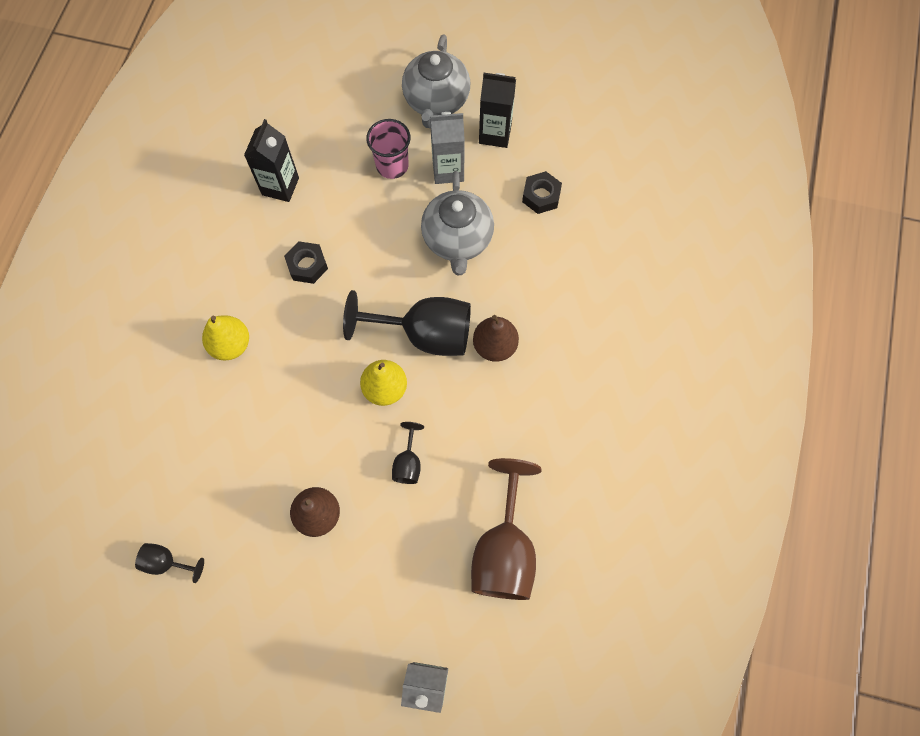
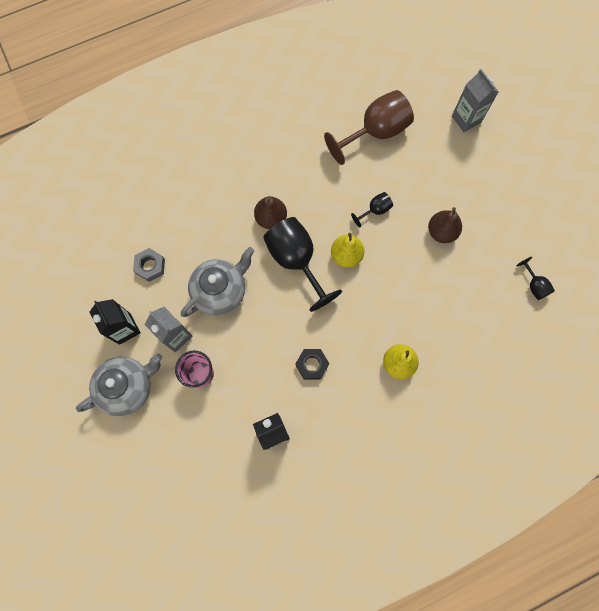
camera: 130 degrees left, 5 degrees up
(541, 196) = (150, 266): black nut -> grey nut

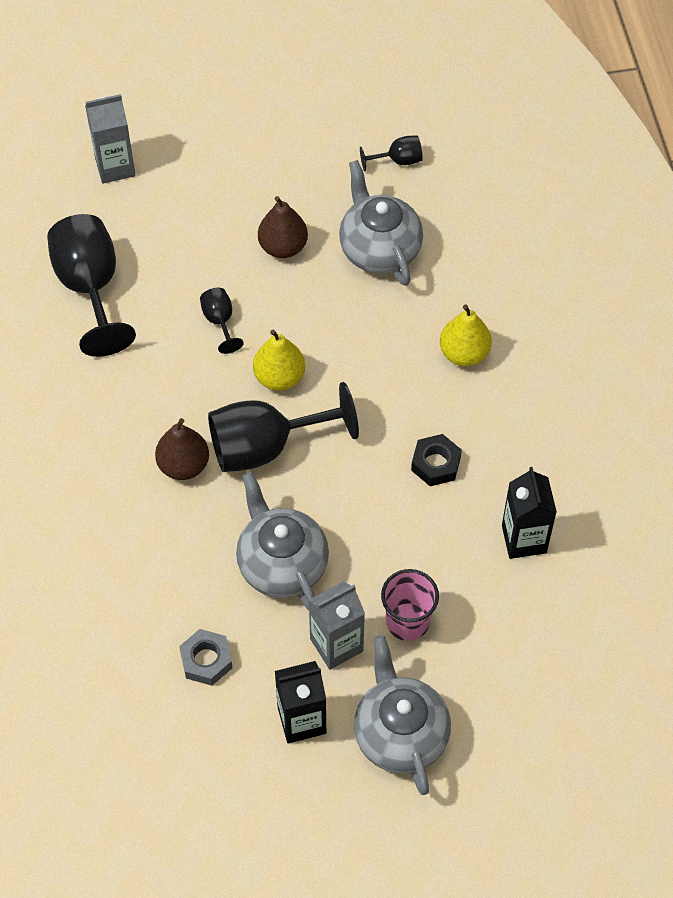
camera: 75 degrees left, 15 degrees down
(375, 132) = (90, 288): brown goblet -> black goblet
(460, 290) = (379, 249): none -> grey teapot

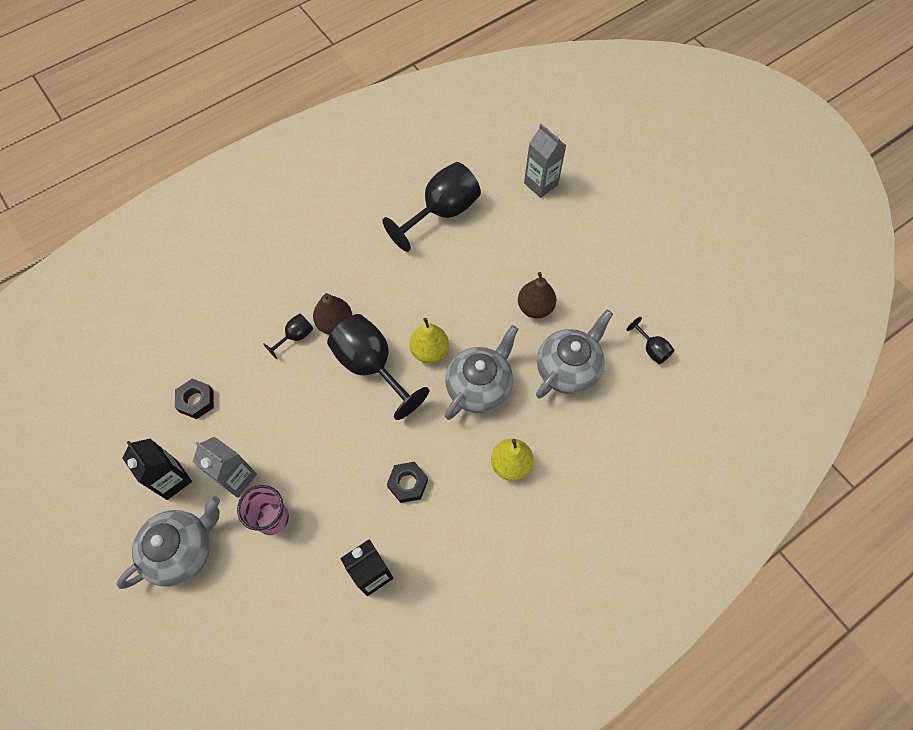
camera: 65 degrees right, 5 degrees up
(206, 660) = (196, 401): grey nut -> black nut
(220, 321) = (455, 296): black goblet -> black goblet (295, 337)
(282, 564) = (285, 415): grey teapot -> grey teapot (479, 386)

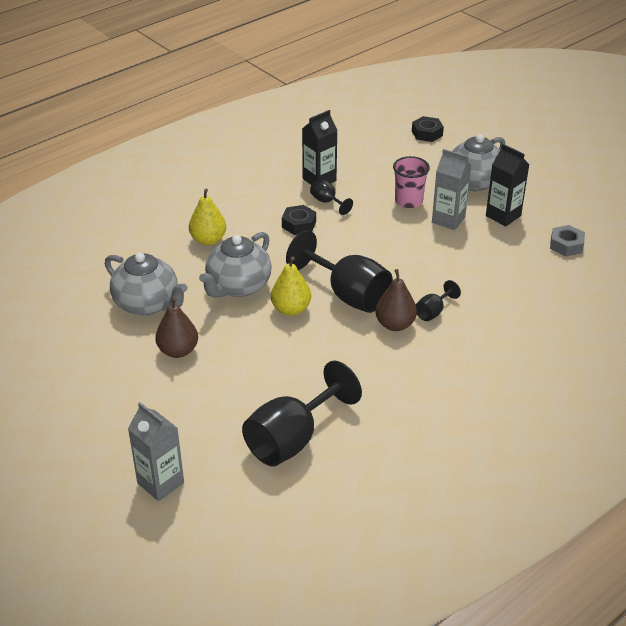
camera: 175 degrees right, 25 degrees down
(125, 422) = (566, 245): none -> grey nut
(196, 401) = (509, 262): black nut -> black nut (427, 133)
(568, 369) = (147, 304): grey teapot -> grey teapot turned 90 degrees counterclockwise
(651, 349) = (57, 324): black goblet -> black goblet (327, 202)

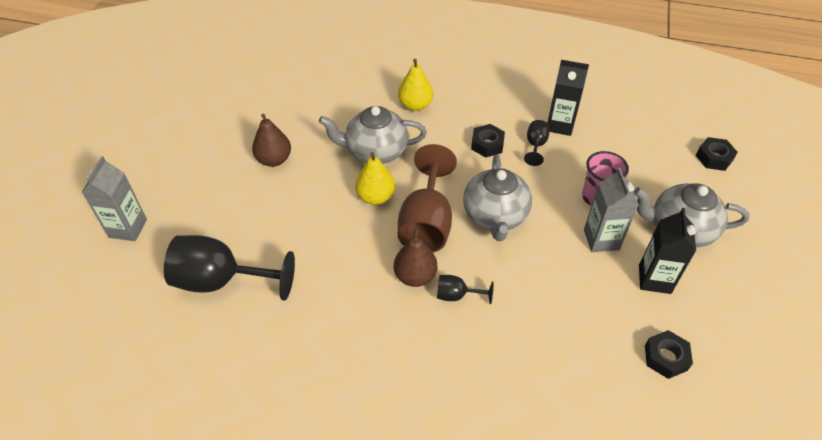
camera: 55 degrees right, 10 degrees up
(147, 304) = (312, 115): grey teapot -> grey teapot (495, 216)
(348, 294) = (426, 223): black goblet -> brown goblet
(566, 245) = (665, 357): grey nut -> black nut

